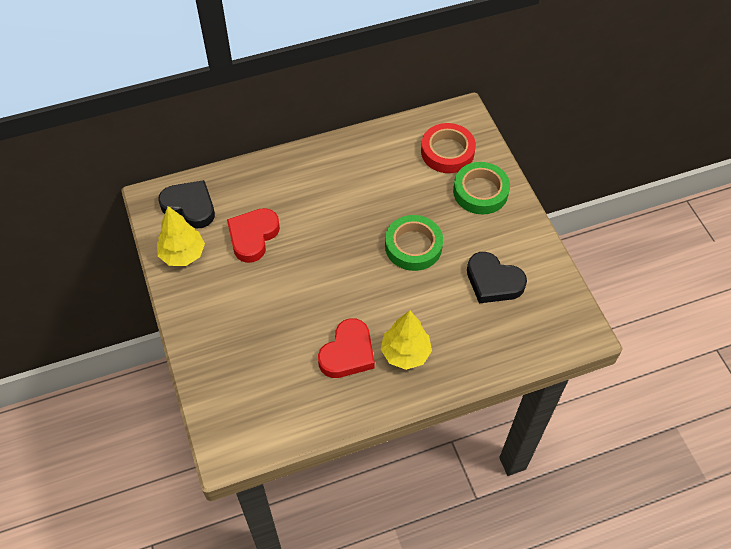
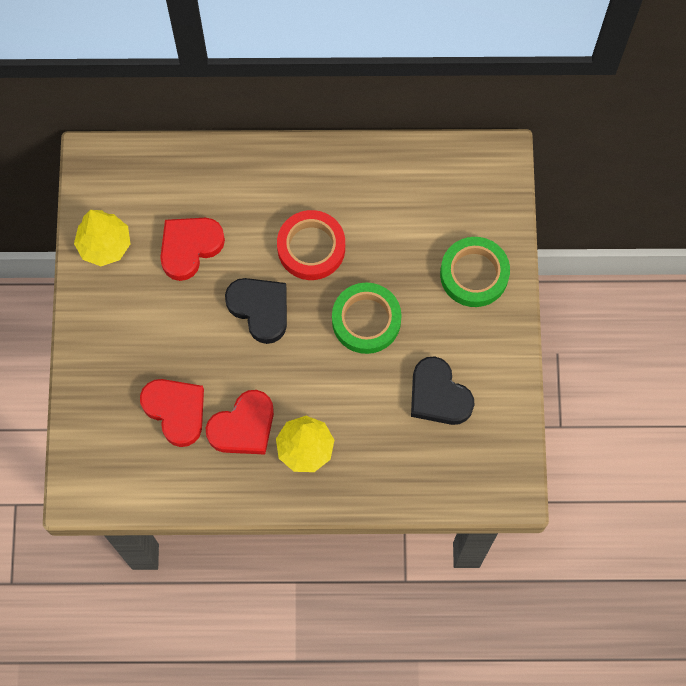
camera: 20 degrees right, 15 degrees up
(190, 207) = (131, 185): black heart -> black heart (260, 309)
(286, 358) = (176, 411): none -> red heart
(447, 152) = (458, 207): red tape -> red tape (311, 248)

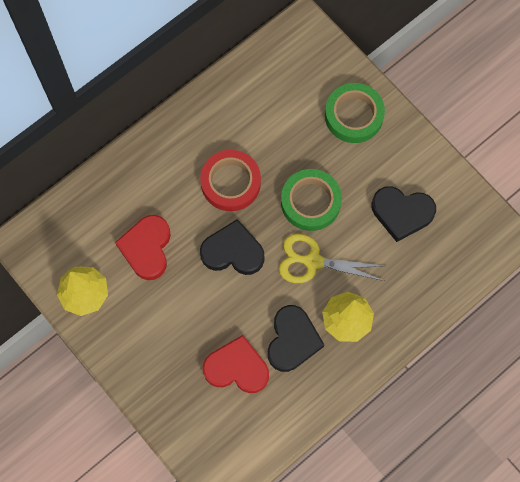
camera: 40 degrees left, 0 degrees up
(243, 427) = (292, 340): red heart -> black heart
(322, 374) = (313, 261): none -> yellow scissors

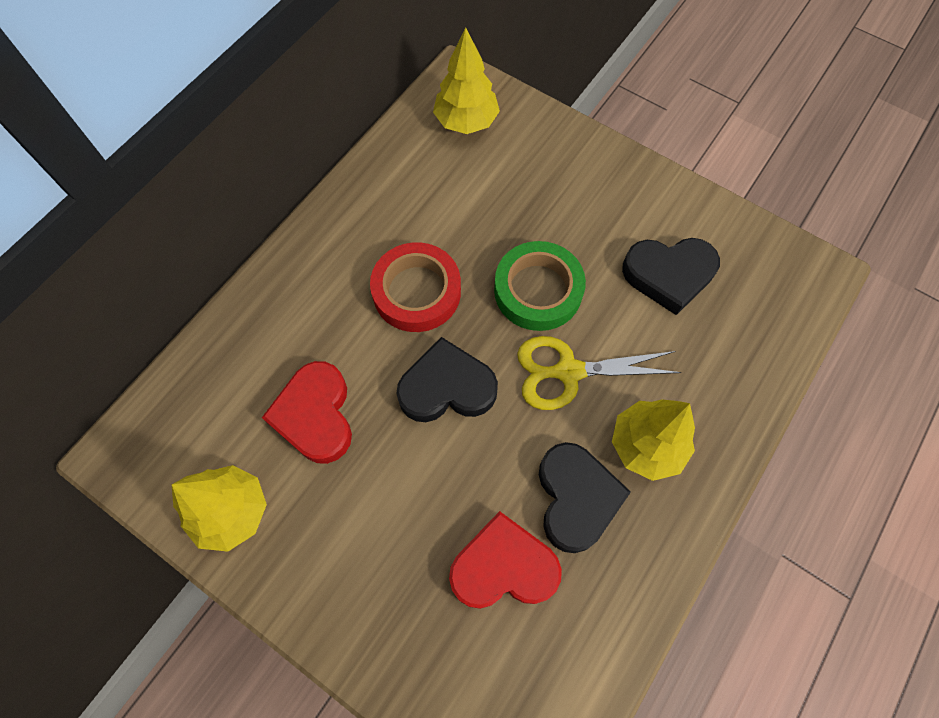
camera: 15 degrees left, 5 degrees down
(299, 63) = (466, 122): none -> yellow tree
(354, 115) = (559, 167): green tape -> none

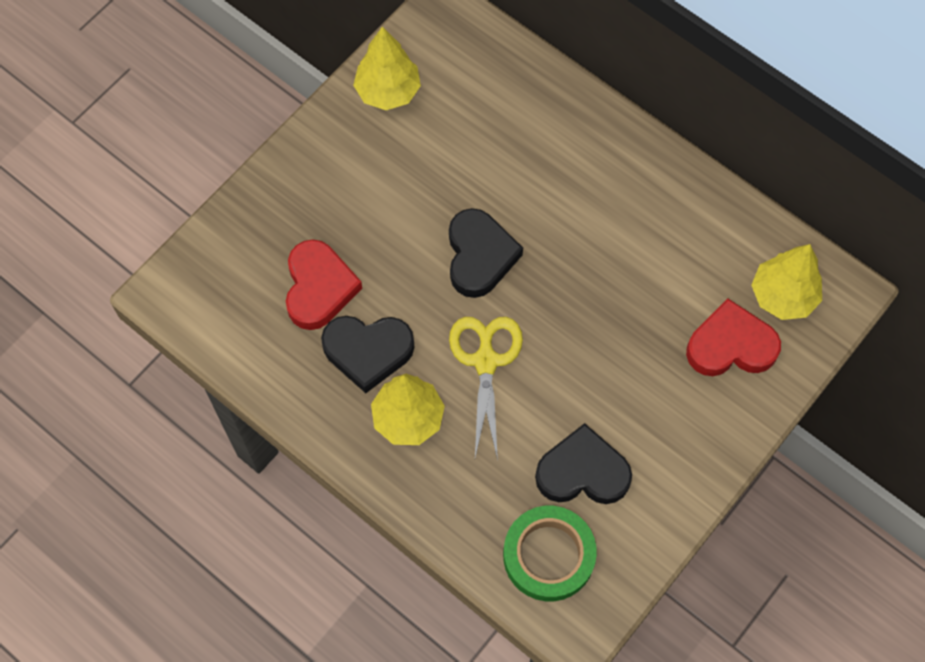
camera: 95 degrees right, 0 degrees up
(315, 415) = (463, 151): red heart -> red heart (730, 345)
(417, 292) = (578, 236): red tape -> none
(538, 290) = (573, 344): green tape -> green tape (548, 555)
(668, 275) = (582, 472): black heart -> black heart turned 90 degrees clockwise

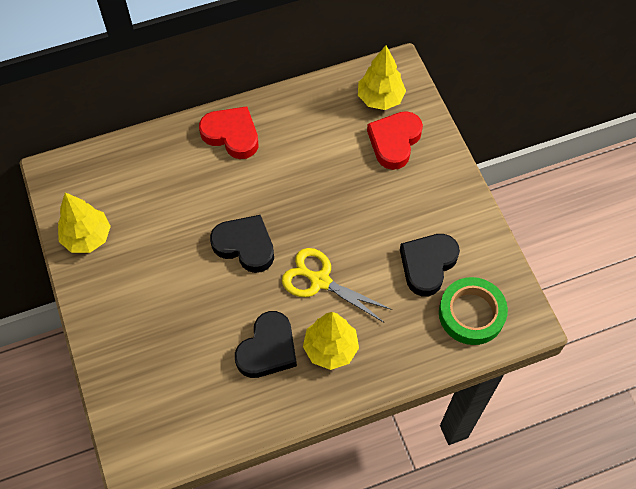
camera: 60 degrees left, 5 degrees down
(319, 288) = (201, 356): red heart -> red heart (231, 135)

